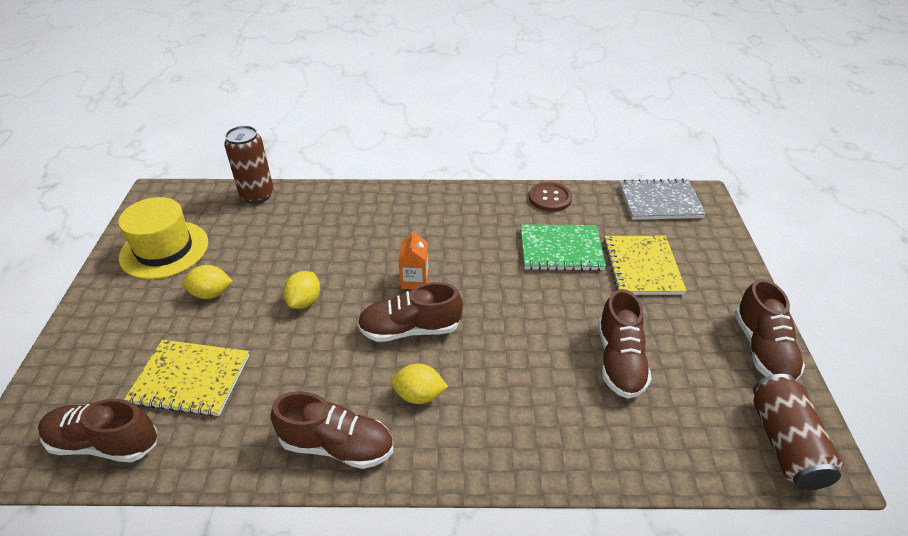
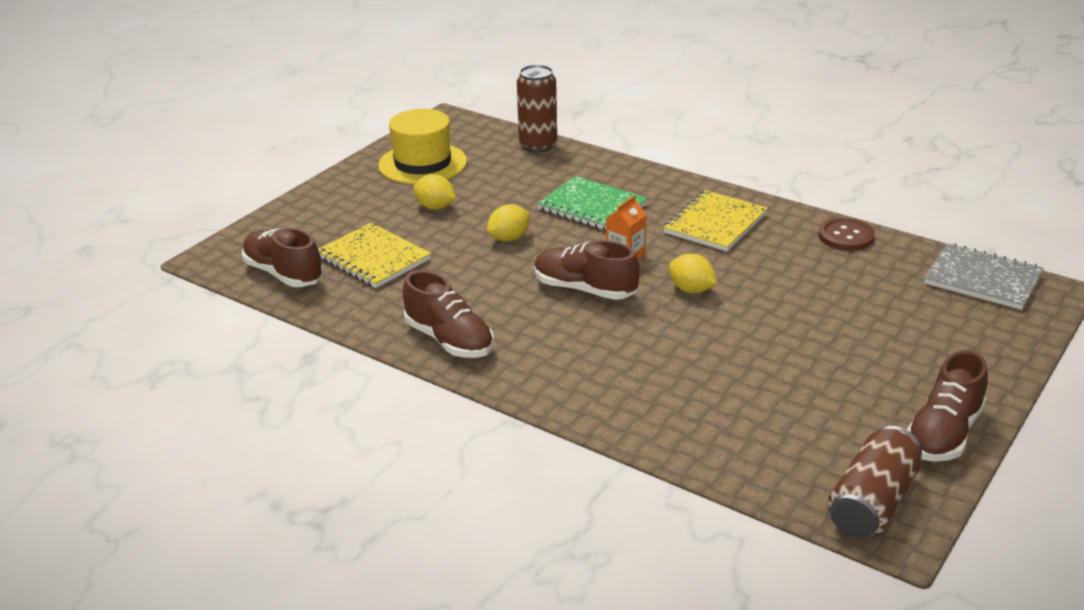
camera: 35 degrees right, 10 degrees down
(419, 395) = (547, 335): yellow lemon -> yellow lemon (691, 290)
(561, 249) = (807, 282): green notebook -> green notebook (592, 207)
(619, 360) = (768, 383): brown shoe -> none
(642, 267) = (885, 325): yellow notebook -> yellow notebook (715, 223)

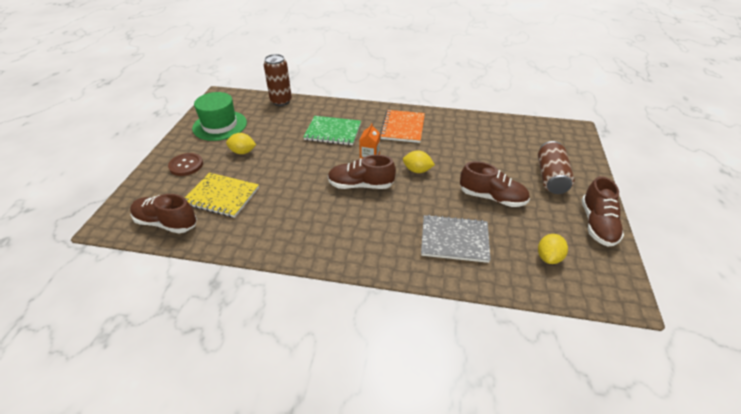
camera: 25 degrees left, 10 degrees up
(422, 163) = (220, 125): yellow hat -> green hat
(449, 340) = (302, 243): brown shoe -> brown shoe (492, 198)
(509, 238) = (298, 162): yellow lemon -> yellow lemon (548, 257)
(715, 223) = (403, 127): yellow notebook -> orange notebook
(846, 236) = (469, 120): brown button -> brown button (186, 165)
(872, 503) = (599, 281): brown can -> brown can (551, 177)
(982, 279) = (545, 130): grey notebook -> grey notebook (454, 240)

